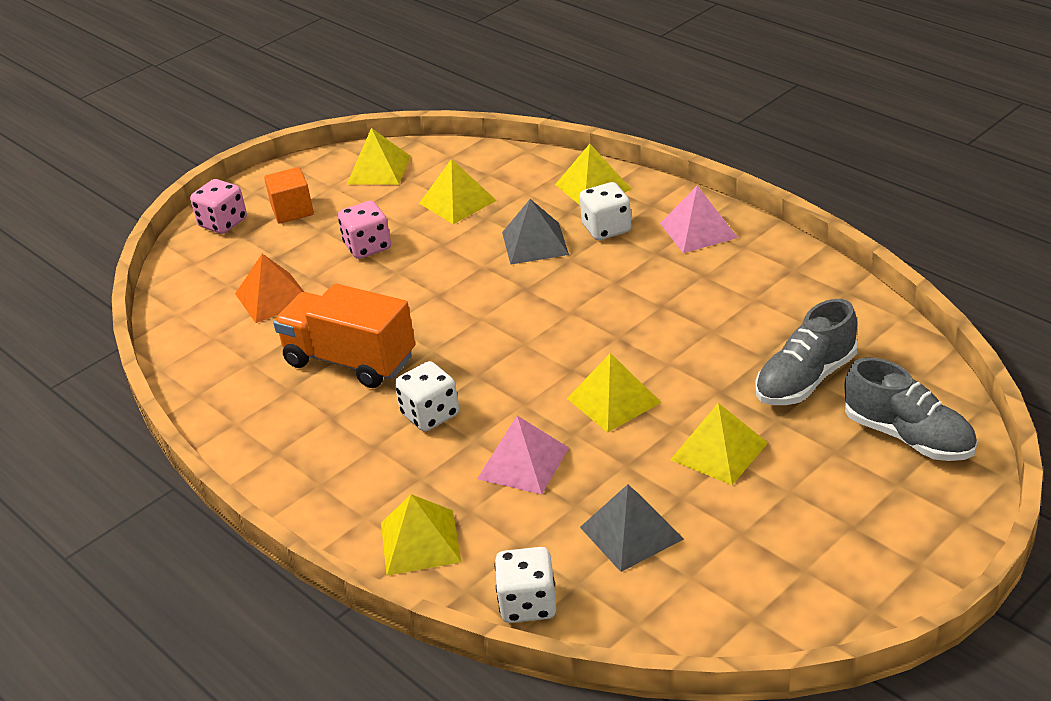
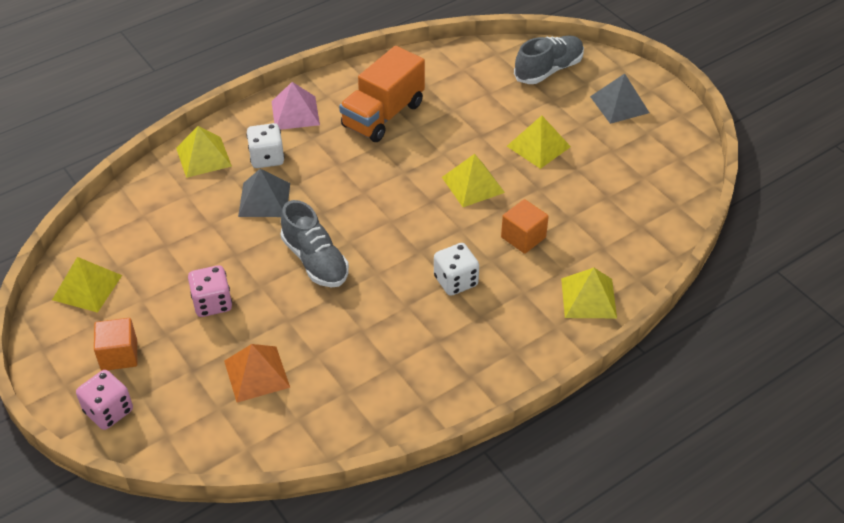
camera: 85 degrees left, 10 degrees up
(350, 361) = (371, 324): orange truck -> orange truck (383, 115)
(457, 202) = (175, 239): yellow pyramid -> none
(523, 463) = (523, 237): pink pyramid -> orange cube
(528, 604) = (654, 250): white dice -> none
(631, 533) = (602, 196): grey pyramid -> grey pyramid (619, 104)
(805, 380) = (483, 97): grey shoe -> grey shoe (315, 261)

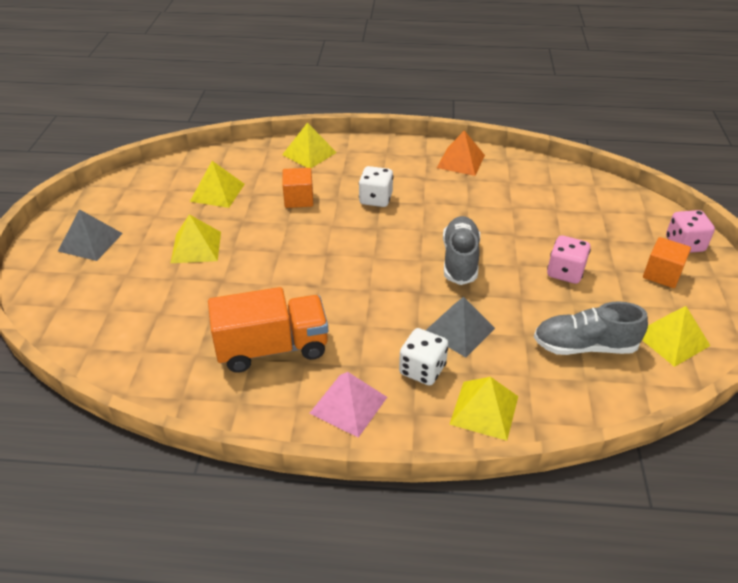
camera: 140 degrees left, 5 degrees down
(256, 373) = (561, 216): orange pyramid -> orange pyramid (460, 161)
(473, 184) = (282, 248): yellow pyramid -> yellow pyramid (217, 192)
(548, 70) = (82, 302): grey shoe -> grey shoe (584, 346)

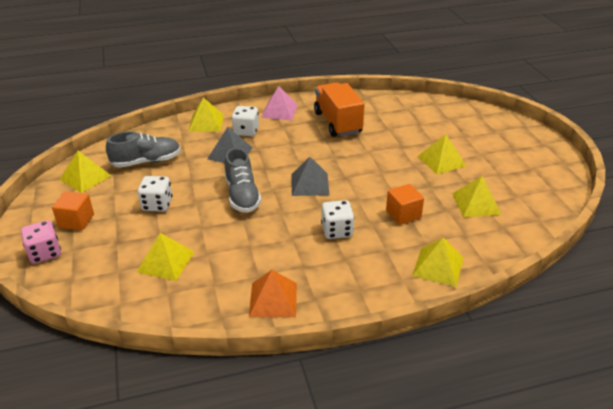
camera: 160 degrees right, 5 degrees down
(90, 242) = (515, 148): grey pyramid -> grey pyramid (310, 184)
(272, 348) = (337, 123): orange truck -> orange truck turned 105 degrees clockwise
(554, 209) = (165, 261): none -> yellow pyramid
(565, 272) = (157, 204): pink dice -> white dice

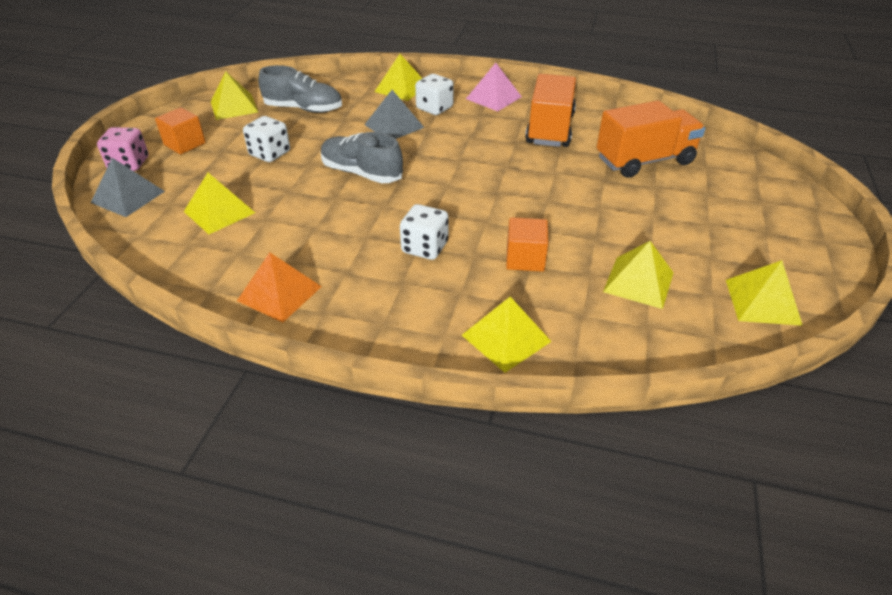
camera: 30 degrees right, 5 degrees up
(242, 195) = (361, 173): grey shoe -> grey shoe turned 105 degrees clockwise
(310, 184) = (447, 186): grey pyramid -> grey pyramid (128, 197)
(413, 126) = (644, 161): none -> orange truck
(441, 161) = (642, 213): yellow pyramid -> yellow pyramid (762, 302)

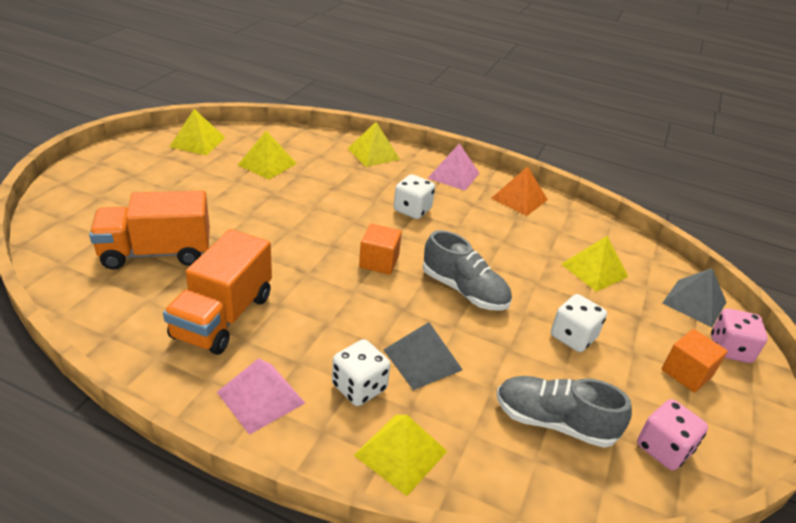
camera: 175 degrees left, 5 degrees down
(234, 107) = (663, 448): yellow pyramid -> pink dice
(374, 318) = (453, 175): none -> pink pyramid
(525, 259) = (338, 190): orange cube -> orange cube (379, 262)

